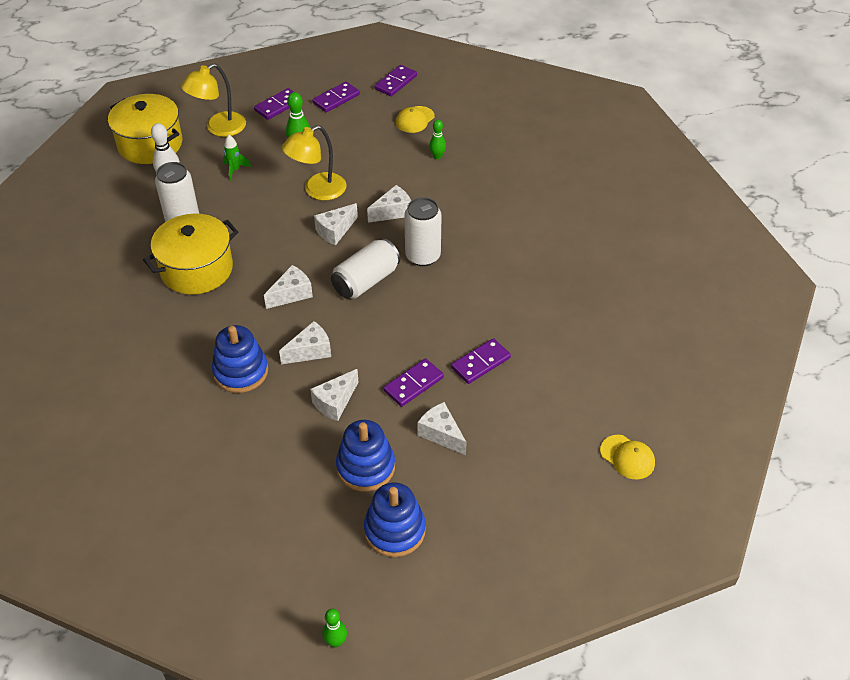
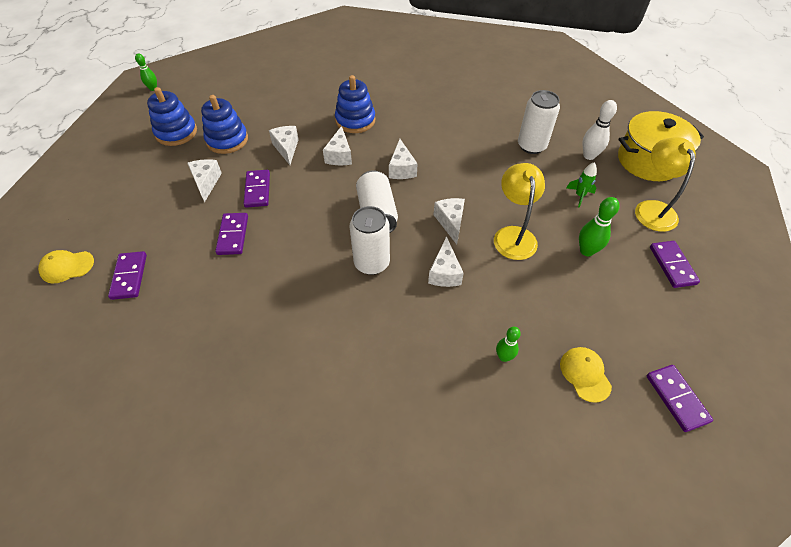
camera: 125 degrees right, 5 degrees up
(197, 269) = (469, 134): yellow pot -> none
(336, 99) = (664, 320): purple domino -> purple domino (129, 276)
(441, 434) = (206, 183): white cheese -> white cheese turned 90 degrees counterclockwise

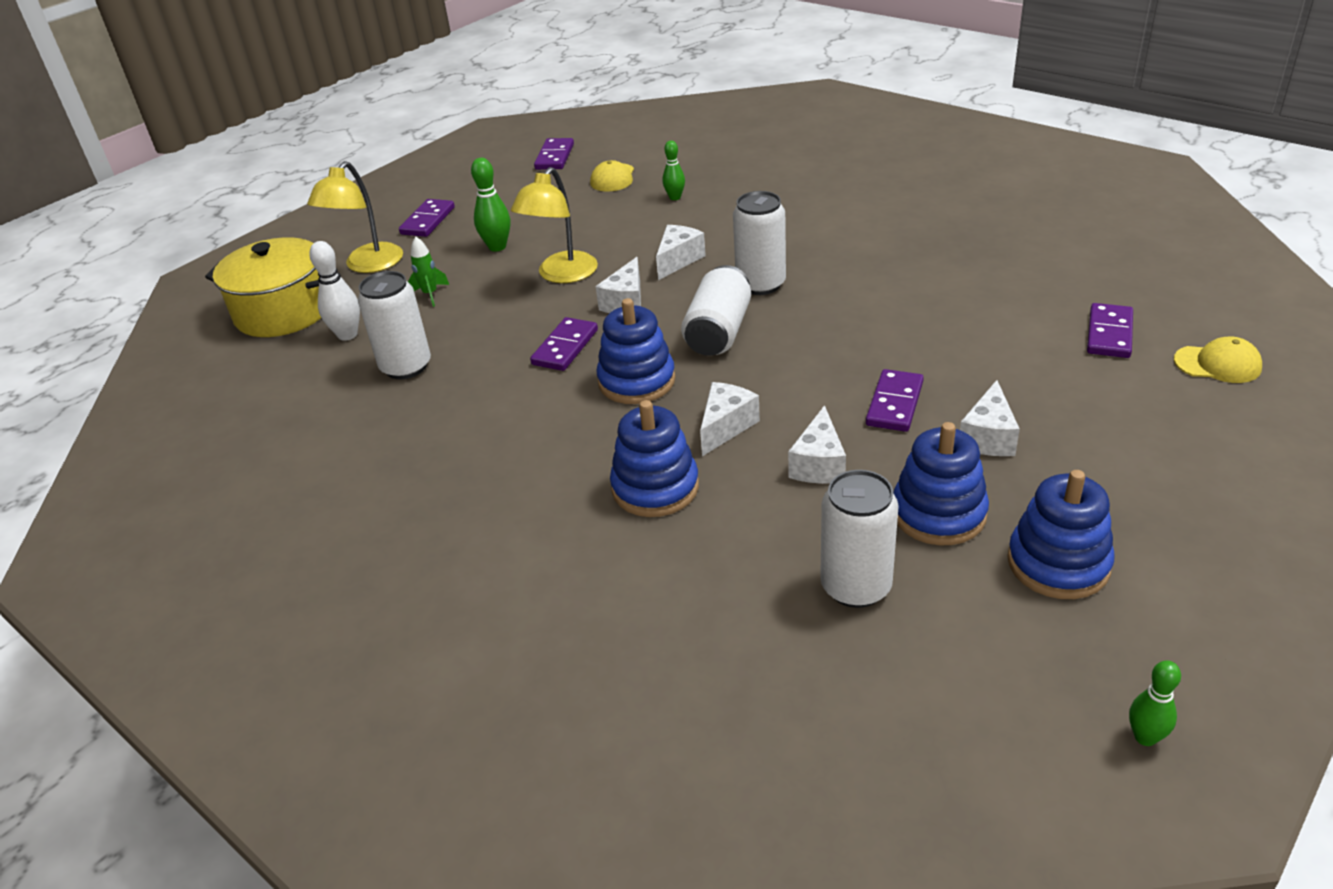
camera: 150 degrees left, 15 degrees down
(233, 235) = (947, 350): purple domino -> purple domino (565, 347)
(256, 106) = (856, 586): none -> white can
(401, 169) = (636, 381): white cheese -> blue stacking toy

